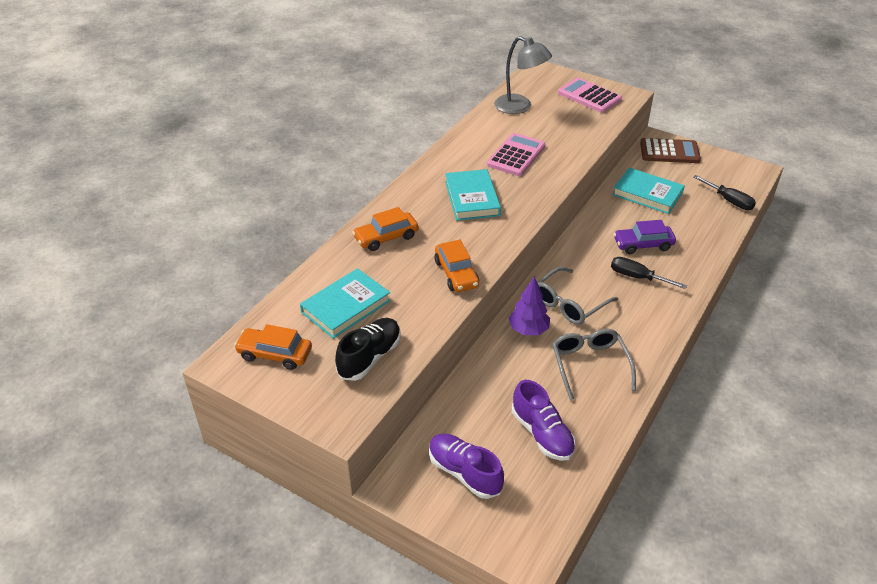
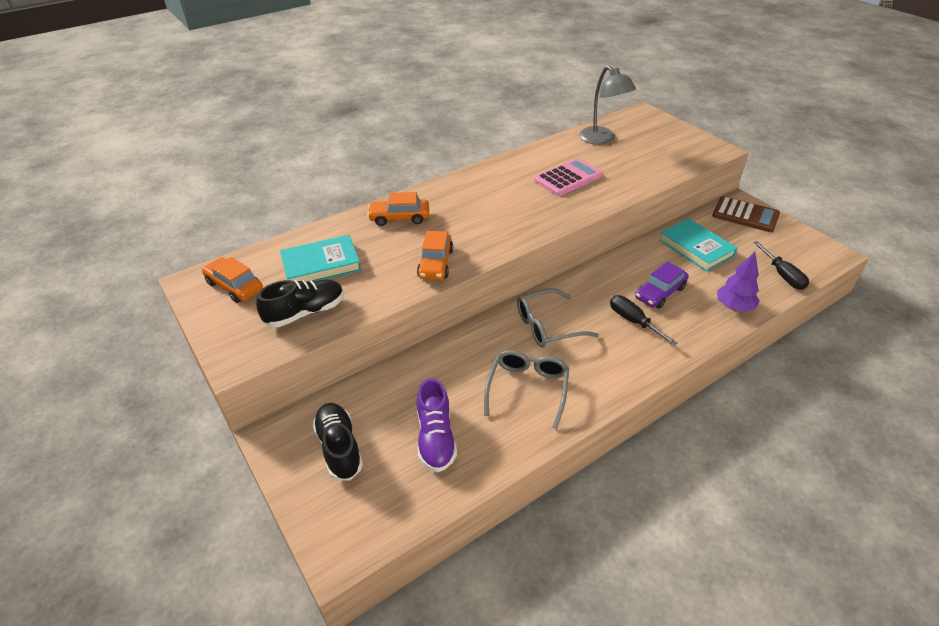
camera: 25 degrees right, 0 degrees up
(464, 472) = (339, 448): purple shoe -> black shoe
(472, 198) = (499, 204): turquoise book -> none
(528, 330) = (491, 338): purple tree -> purple tree (734, 307)
(589, 96) = (677, 143): pink calculator -> none
(643, 244) = (660, 293): purple car -> purple car turned 60 degrees counterclockwise

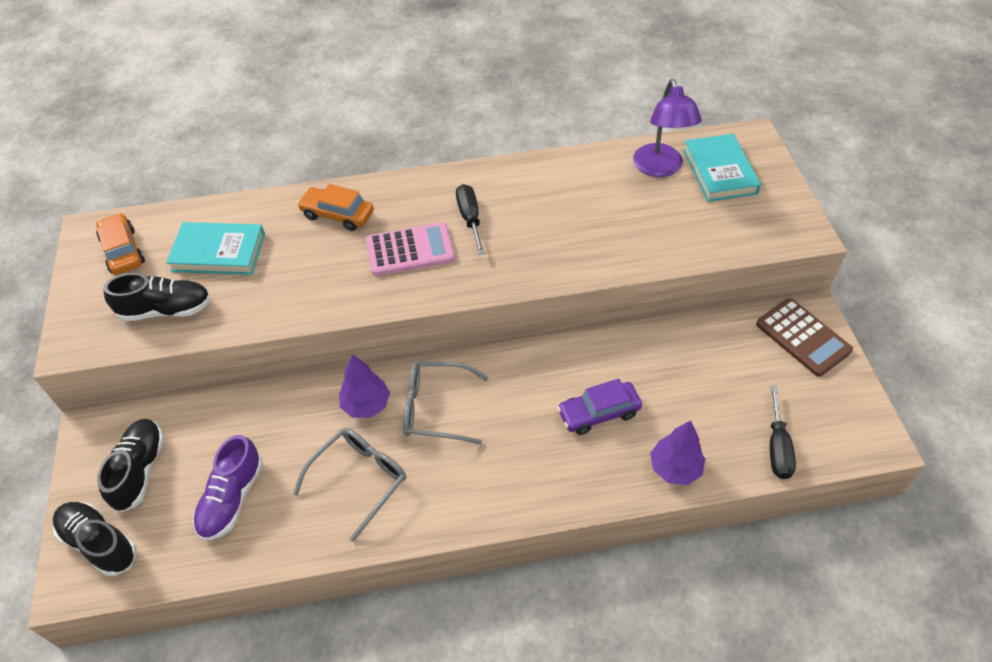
camera: 25 degrees right, 10 degrees up
(342, 513) = (99, 543): none -> black shoe
(435, 263) = (332, 293): orange car -> none
(494, 341) = (366, 405): none -> purple tree
(568, 178) = (569, 218): pink calculator -> pink calculator (410, 250)
(602, 139) = (660, 168): grey lamp -> purple lamp
(633, 321) = (537, 440): black screwdriver -> black screwdriver (470, 218)
(696, 248) = (695, 364): turquoise book -> turquoise book (719, 171)

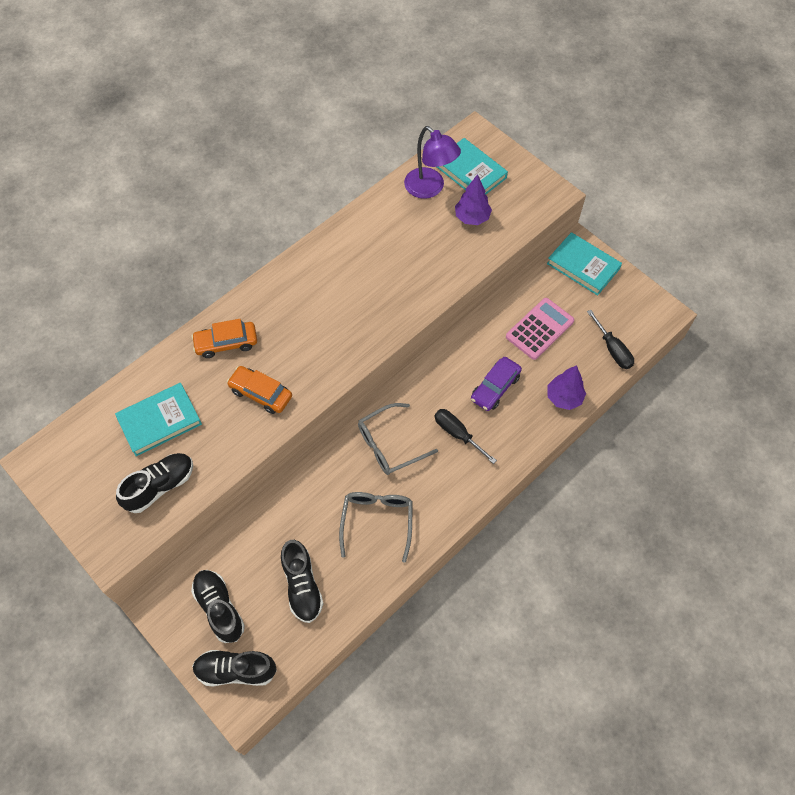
camera: 35 degrees left, 10 degrees up
(123, 251) = (80, 461): orange car -> orange car (261, 393)
(232, 498) = (302, 586): purple shoe -> black shoe
(366, 405) = (341, 470): purple tree -> purple tree (472, 217)
(410, 250) = (303, 343): pink calculator -> pink calculator (539, 329)
(470, 218) = (327, 295): black screwdriver -> black screwdriver (457, 434)
(802, 337) = (583, 266): brown calculator -> turquoise book

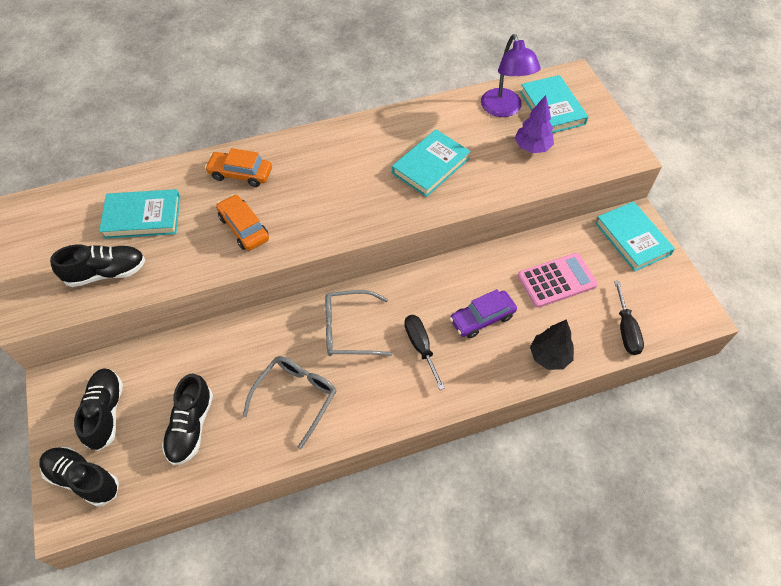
camera: 25 degrees right, 5 degrees down
(394, 269) = (430, 166): none -> turquoise book
(564, 398) = (549, 356): purple tree -> black tree

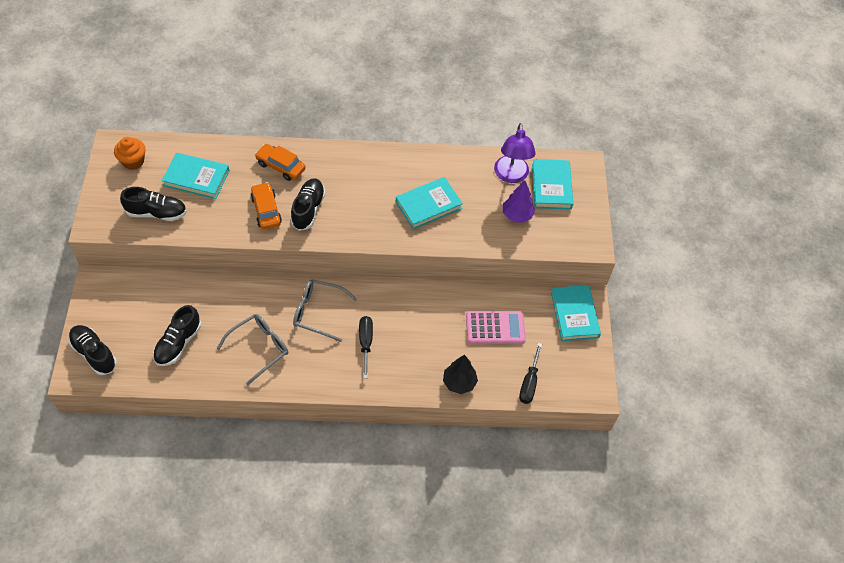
camera: 15 degrees right, 0 degrees up
(54, 221) = (133, 161): none -> orange cupcake
(105, 412) = (124, 313): black shoe -> black shoe (308, 209)
(482, 318) = (422, 337): purple car -> none

